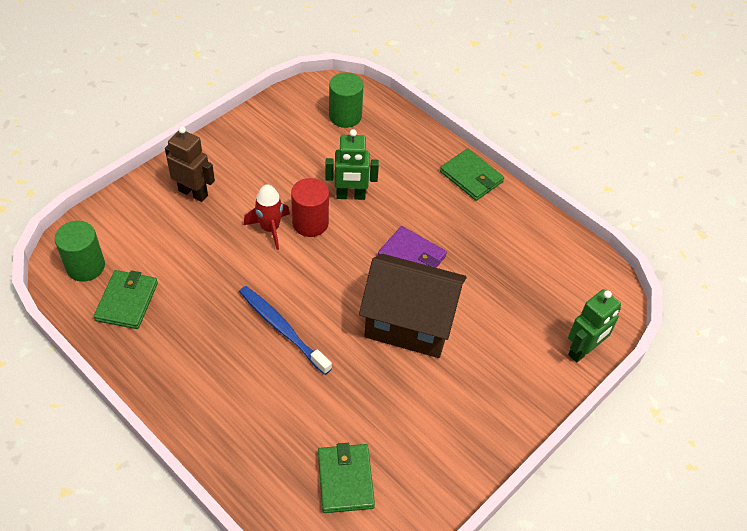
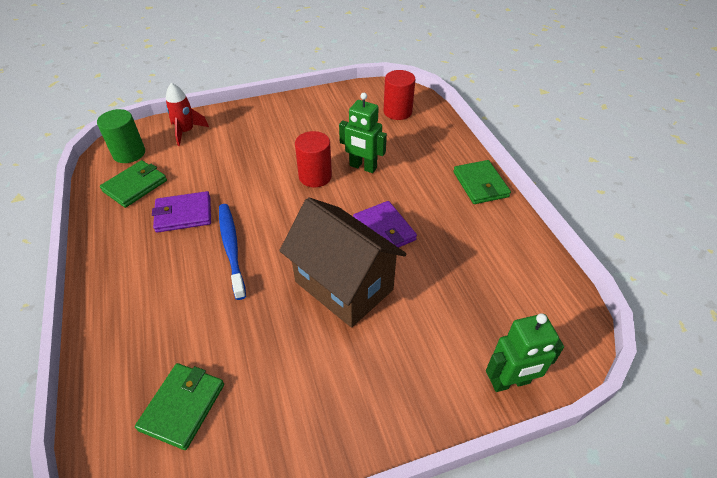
camera: 30 degrees right, 5 degrees down
(193, 193) = (243, 129): brown robot -> none
(206, 313) = (183, 214): none -> purple wallet
(270, 229) = (280, 170): red rocket -> red rocket (186, 132)
(345, 116) = (397, 111): green cylinder -> red cylinder

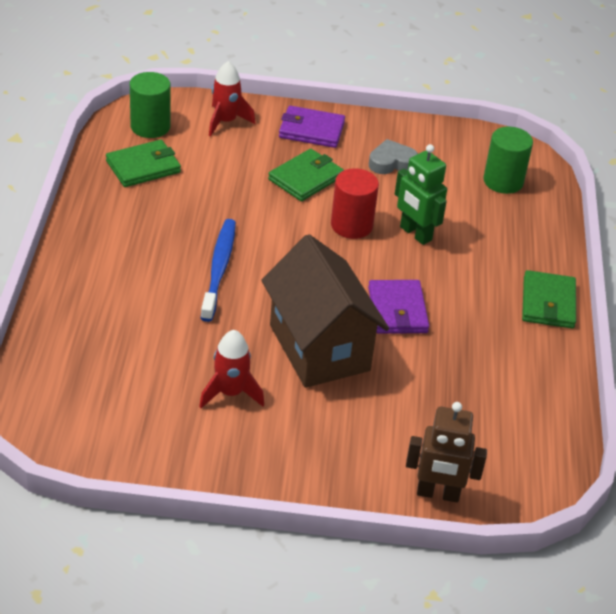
camera: 20 degrees right, 5 degrees down
(182, 406) = (111, 390): green wallet -> green wallet (305, 178)
(183, 214) = (183, 216): purple wallet -> purple wallet (311, 130)
(292, 360) = (230, 393): none -> red rocket
(318, 123) = (391, 162): none -> grey heart
(397, 111) = (503, 181): red cylinder -> green cylinder
(510, 382) = (438, 494): green robot -> brown robot

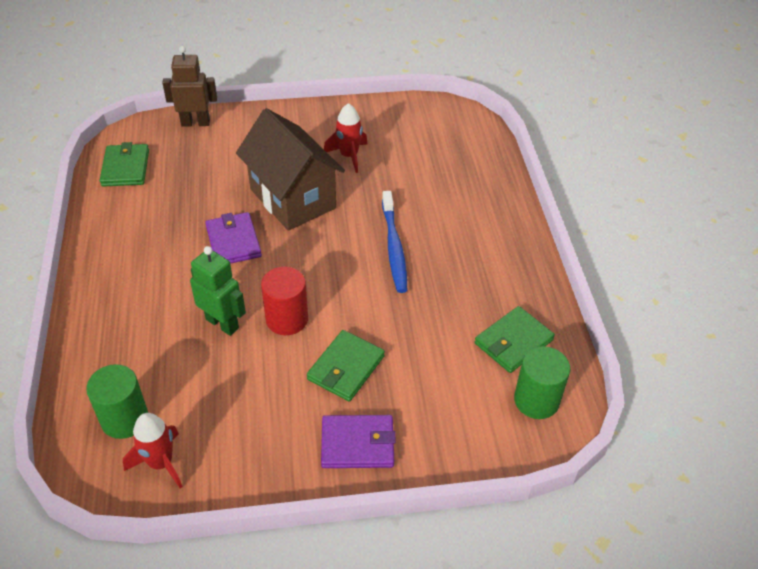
camera: 170 degrees right, 5 degrees up
(226, 121) = (459, 431): red rocket -> red rocket (161, 463)
(391, 162) = (256, 415): grey heart -> none
(548, 303) = (96, 276): green wallet -> green wallet (125, 168)

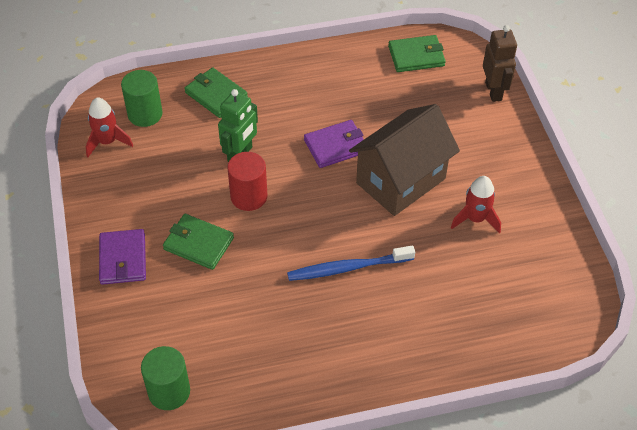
camera: 85 degrees right, 5 degrees up
(513, 342) = (236, 373): green wallet -> green wallet (216, 95)

